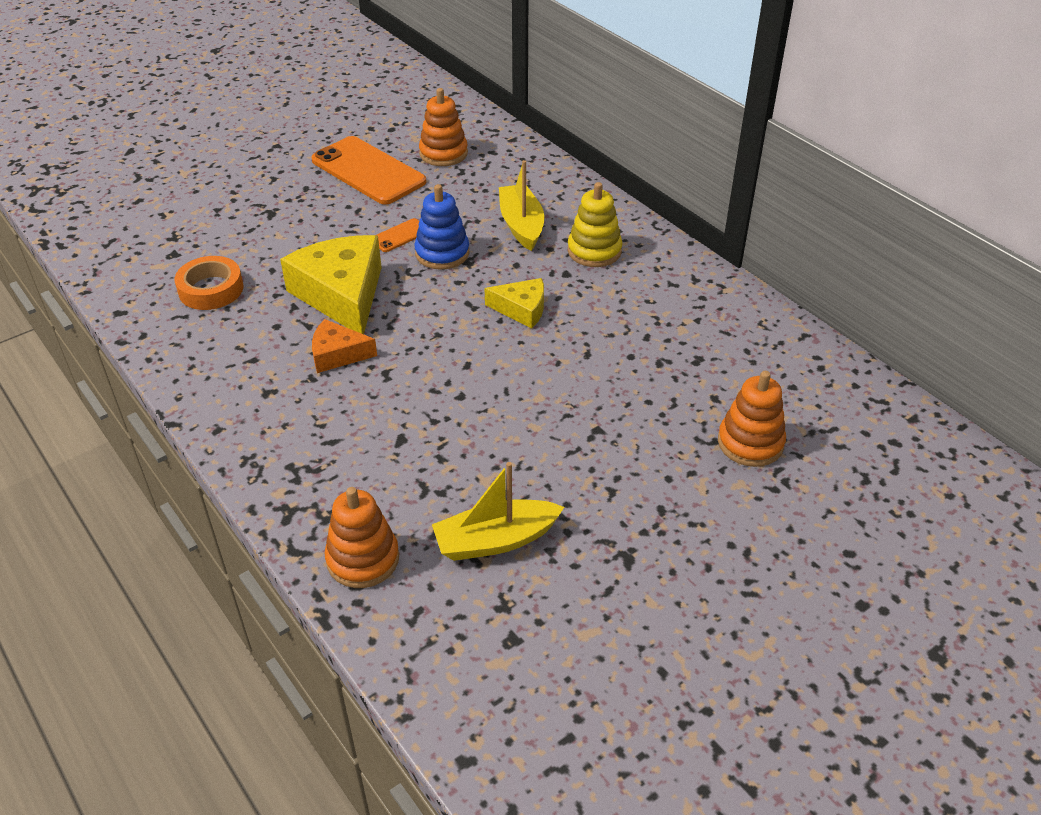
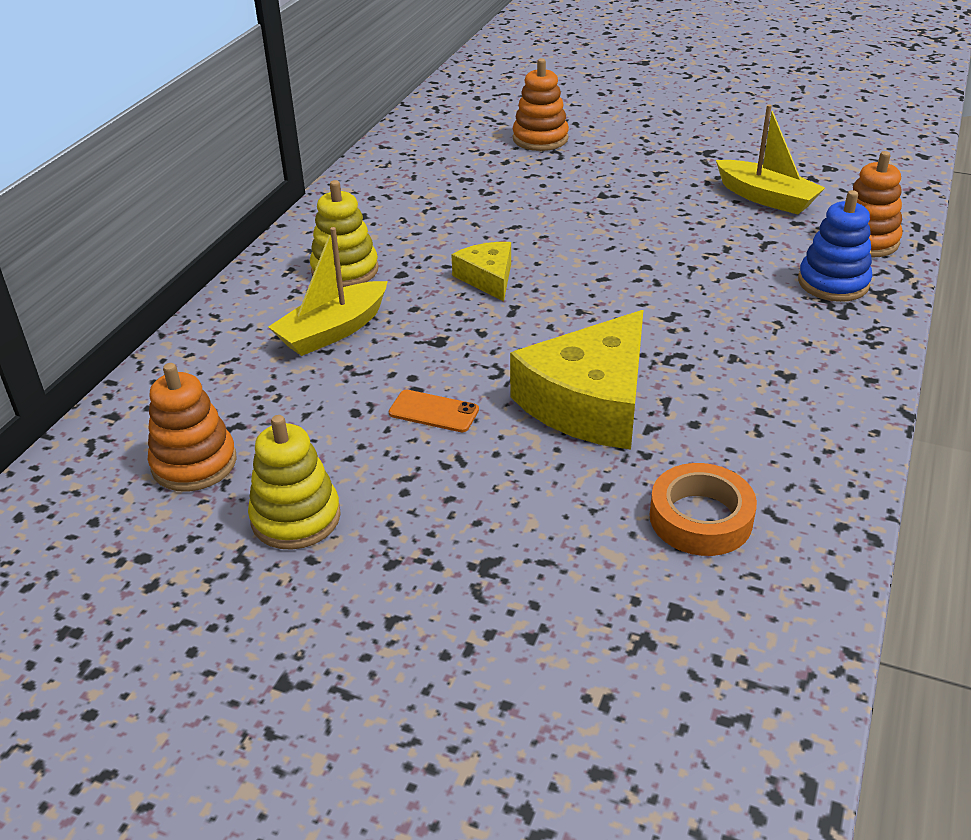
camera: 120 degrees left, 5 degrees down
(337, 354) = (682, 357): orange cheese -> none
(368, 171) = (296, 518): orange phone -> yellow stacking toy
(442, 253) = (440, 364): blue stacking toy -> blue stacking toy (833, 283)

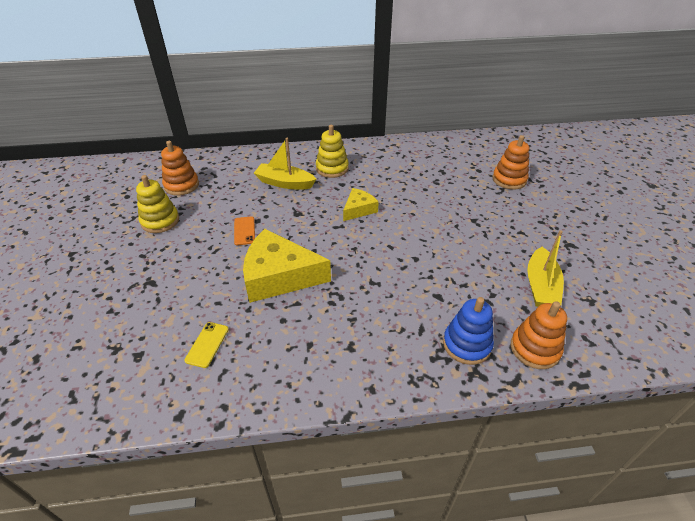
camera: 60 degrees right, 5 degrees up
(700, 518) = (207, 344): orange tape -> yellow phone

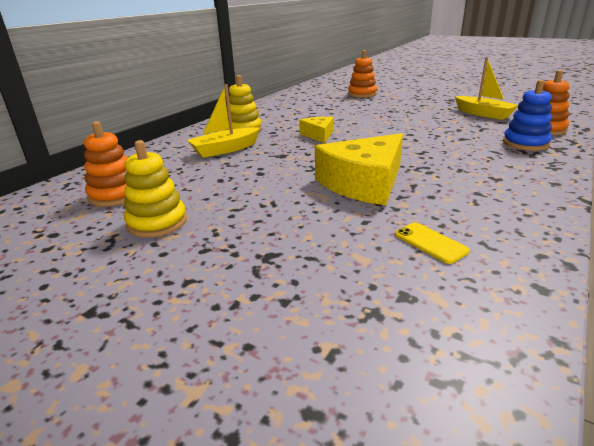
camera: 50 degrees left, 15 degrees down
(244, 231) = (266, 182): orange phone -> none

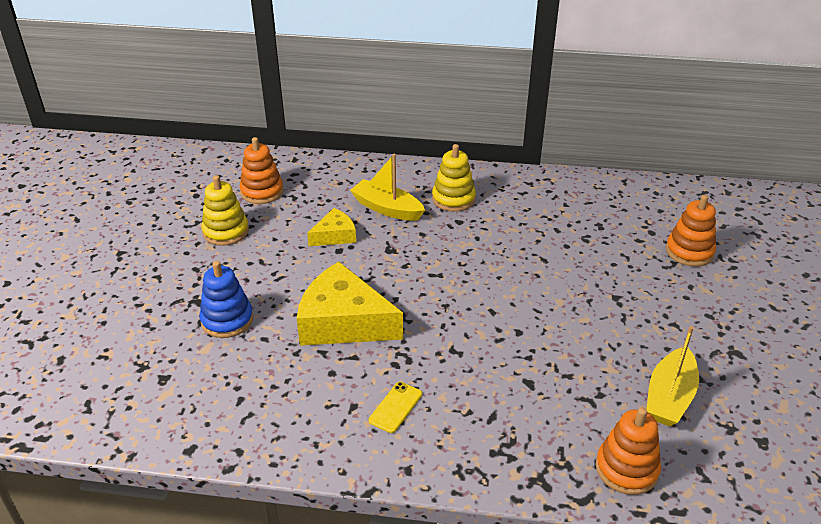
camera: 65 degrees right, 10 degrees up
(318, 135) = (469, 258): yellow cheese -> yellow cheese (335, 235)
(430, 243) = (239, 382): yellow phone -> yellow phone (395, 407)
(525, 143) = (541, 446): blue stacking toy -> blue stacking toy (227, 320)

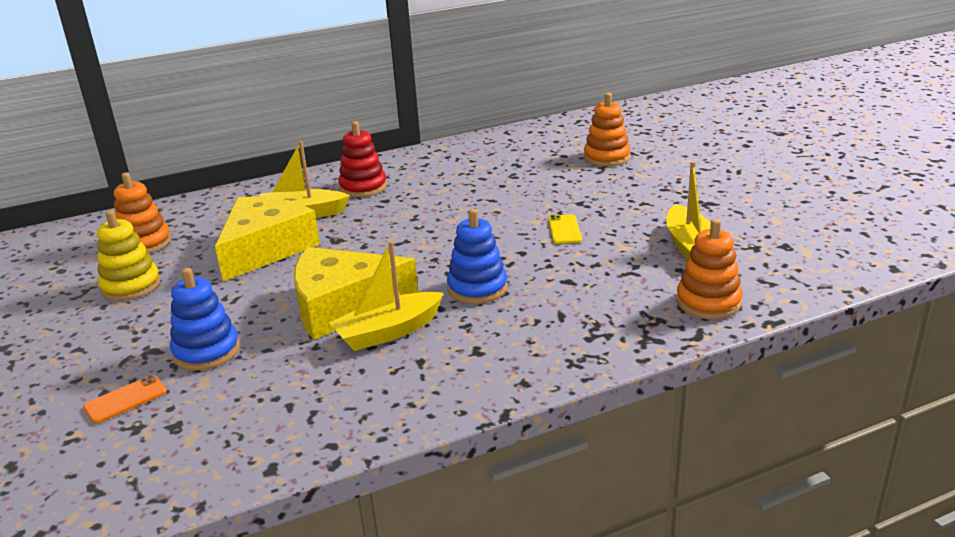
camera: 30 degrees left, 10 degrees down
(153, 338) = (125, 399): none -> orange phone
(335, 235) = (265, 249): yellow cheese -> yellow cheese, size x1.89
(354, 365) = (388, 332): none -> yellow boat
(395, 407) = (464, 345): yellow phone -> yellow phone (564, 229)
(452, 353) = (477, 288): none -> blue stacking toy
(453, 199) = (363, 187): yellow stacking toy -> red stacking toy

